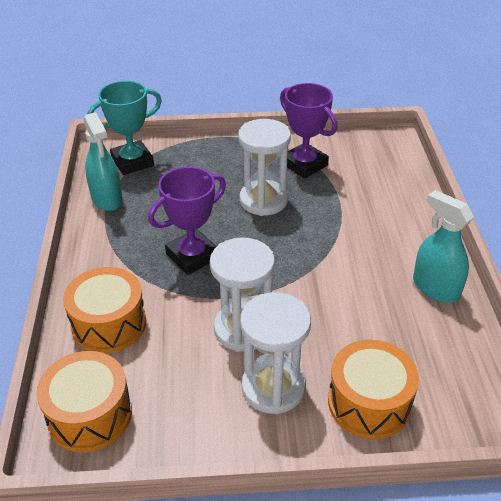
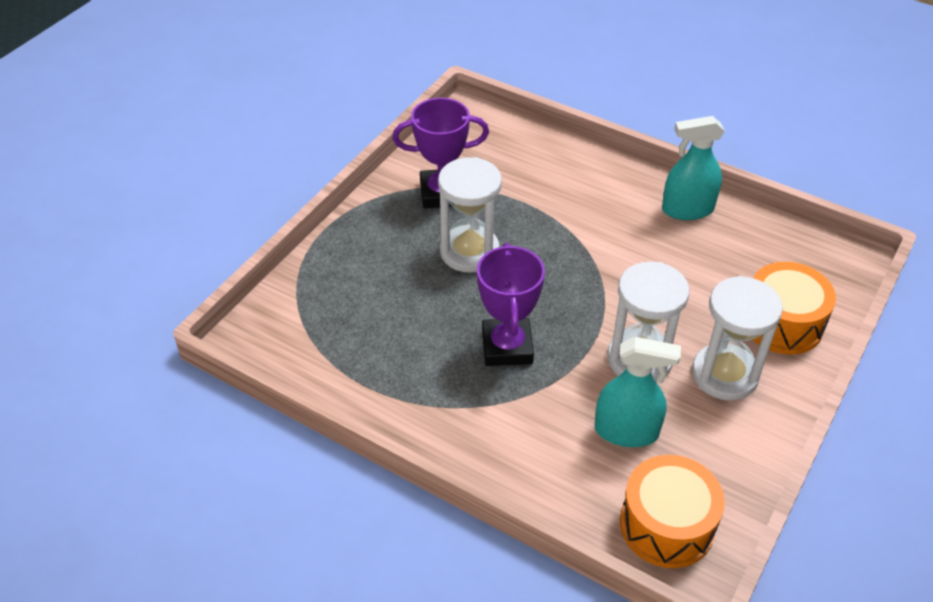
camera: 55 degrees left, 5 degrees up
(107, 199) = (343, 374): turquoise spray bottle -> turquoise spray bottle (626, 431)
(109, 324) = (553, 458): orange drum -> none
(132, 162) = (294, 322): turquoise trophy -> none

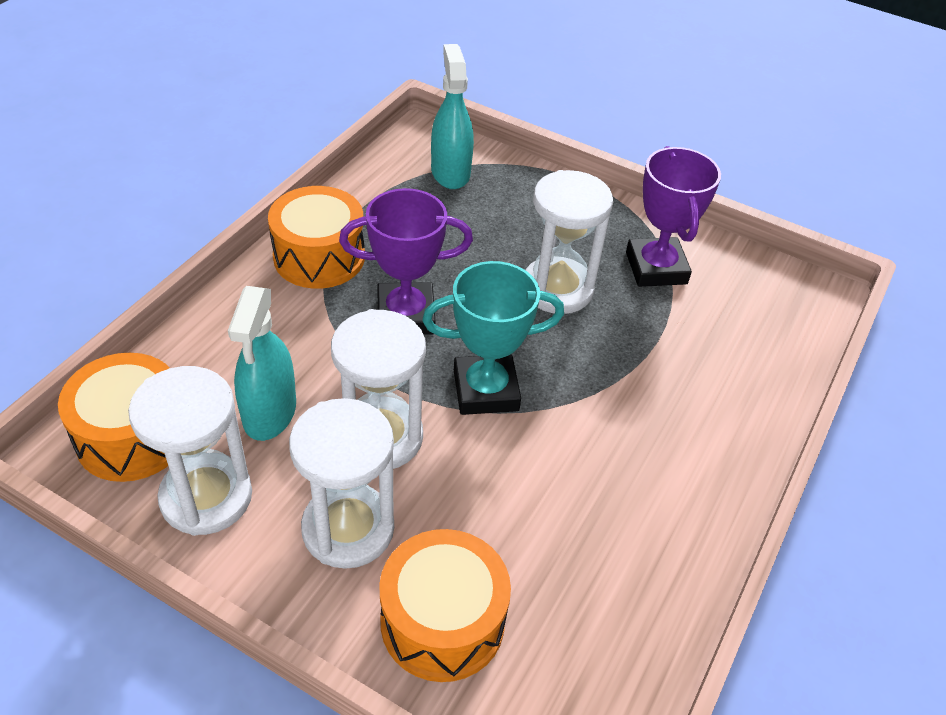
camera: 85 degrees right, 0 degrees up
(434, 412) = (319, 257): none -> orange drum
(584, 298) = (486, 390): none -> turquoise trophy
(687, 209) = (677, 529): turquoise spray bottle -> turquoise spray bottle (450, 172)
(716, 463) = (206, 497): none -> white hourglass

